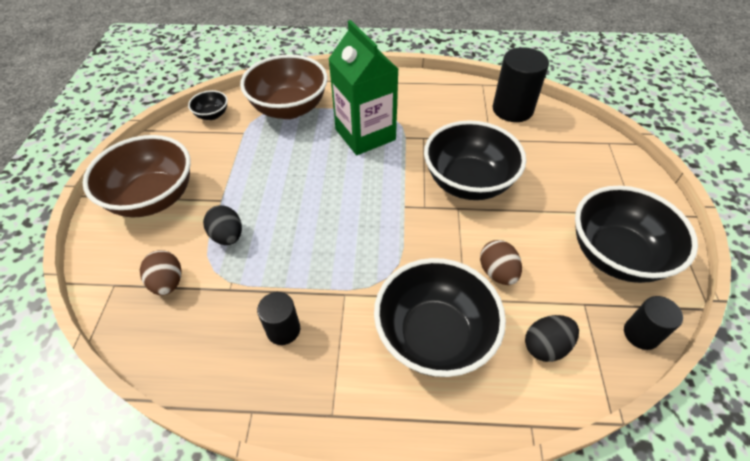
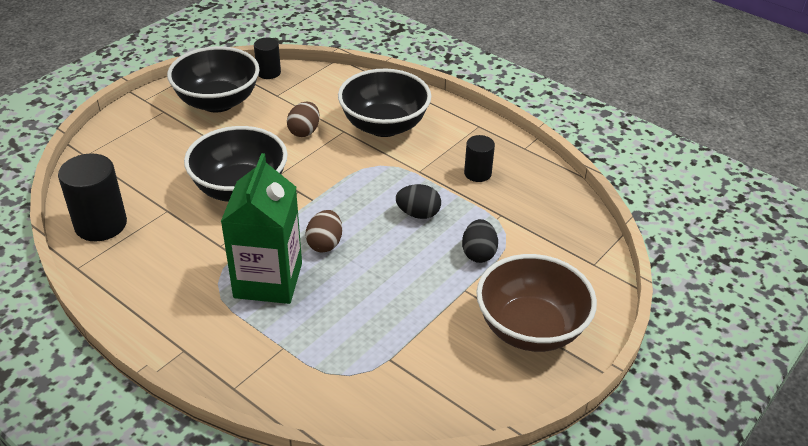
camera: 145 degrees left, 10 degrees down
(168, 282) = (547, 243): brown egg -> brown egg (325, 244)
(212, 115) = (408, 410): black bowl -> none
(289, 108) = (311, 363): brown bowl -> none
(546, 346) = (327, 93): black egg -> black egg (418, 214)

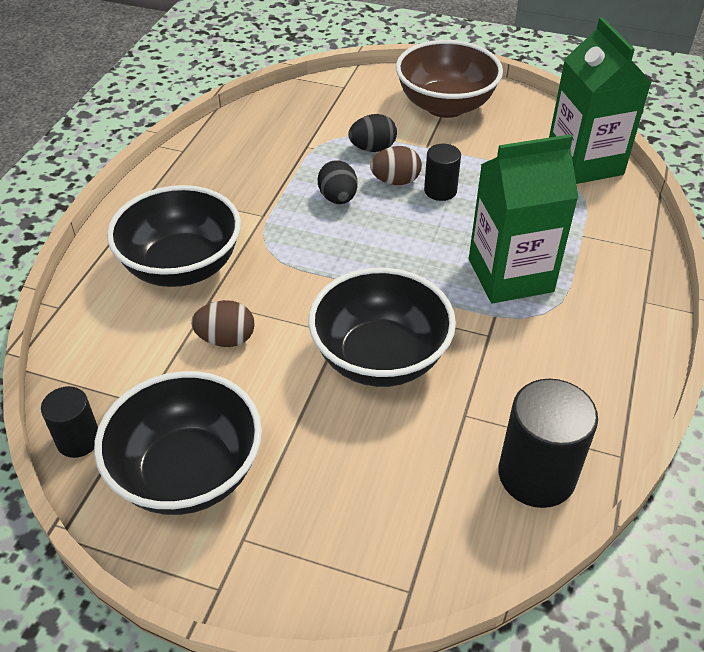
camera: 110 degrees left, 5 degrees up
(325, 244) = (427, 251): brown egg -> brown egg (395, 181)
(381, 400) = (584, 163): none -> green carton
(477, 173) = (245, 173): black cylinder -> black cylinder (440, 191)

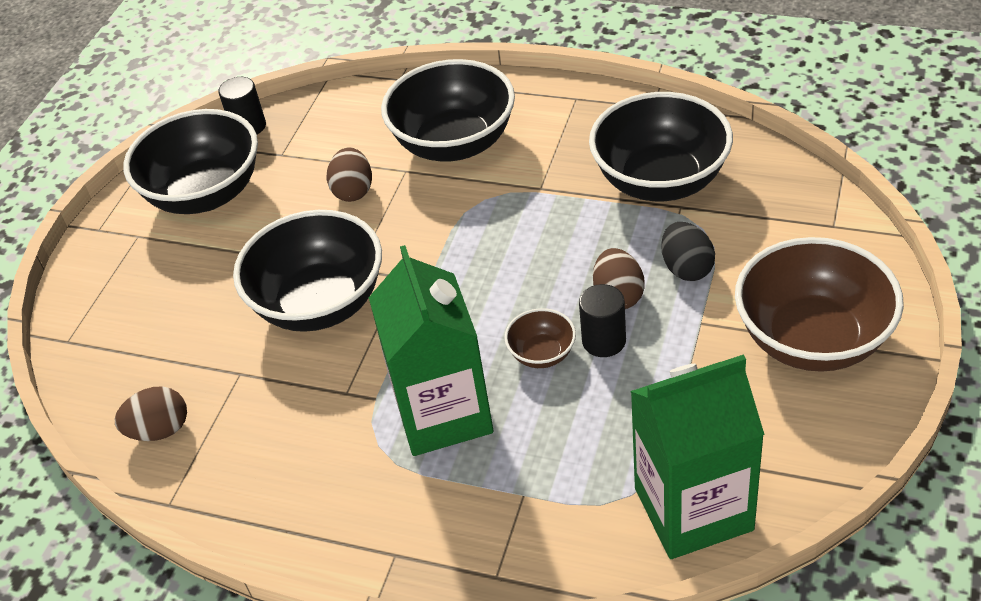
camera: 95 degrees right, 0 degrees up
(275, 153) = (660, 181): none -> black bowl
(338, 198) = (577, 246): black egg -> none
(451, 221) = (542, 354): none -> brown bowl
(536, 475) = (160, 430): black cylinder -> brown egg

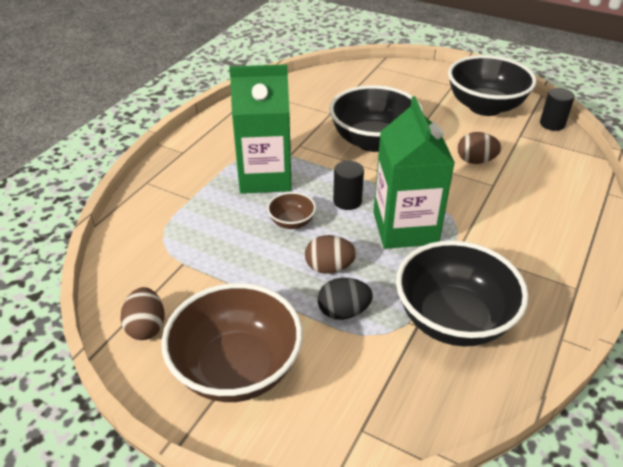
camera: 95 degrees right, 5 degrees down
(160, 430) = (303, 90): brown egg -> brown egg (146, 327)
(454, 143) = (521, 211): black bowl -> none
(604, 341) = (290, 252): black cylinder -> black cylinder (347, 201)
(693, 509) = (135, 265): green carton -> green carton (405, 228)

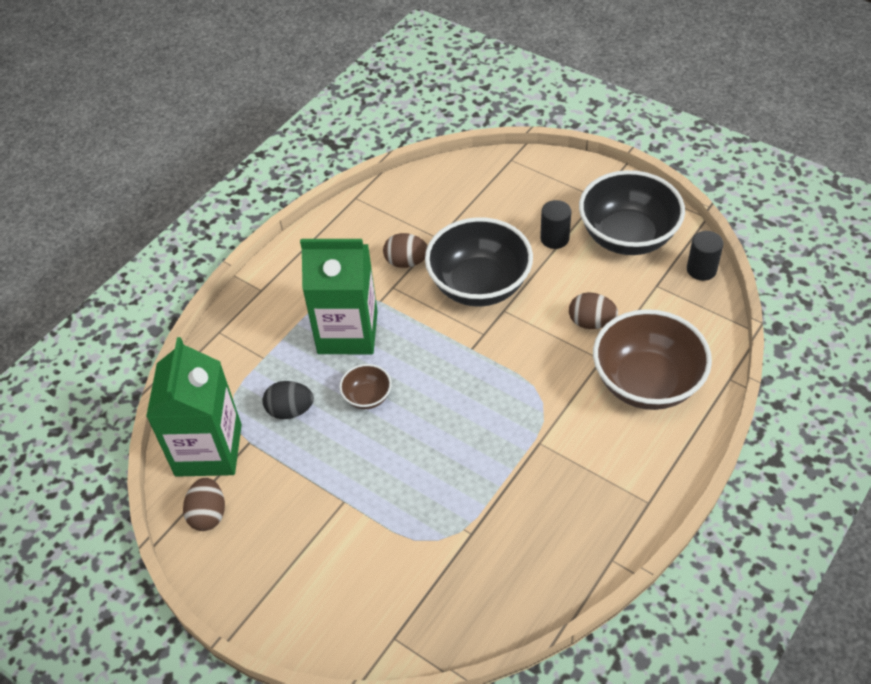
camera: 10 degrees right, 10 degrees up
(237, 369) = (289, 566): brown bowl -> brown bowl (646, 383)
(329, 268) = (396, 458): brown egg -> brown egg (406, 262)
(343, 312) = (401, 512): black egg -> black egg (290, 410)
(347, 201) = (432, 372): black cylinder -> black cylinder (554, 238)
(405, 228) = (487, 413): green carton -> green carton (208, 450)
(453, 320) = (508, 530): black bowl -> none

